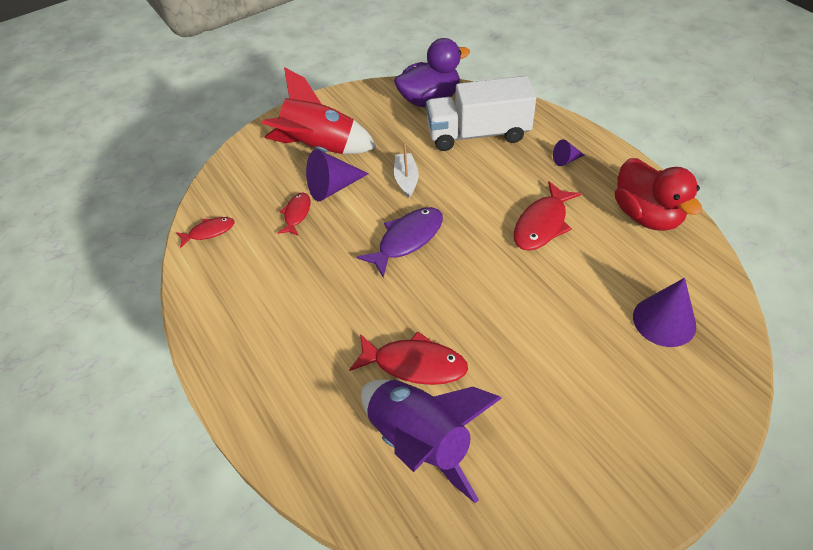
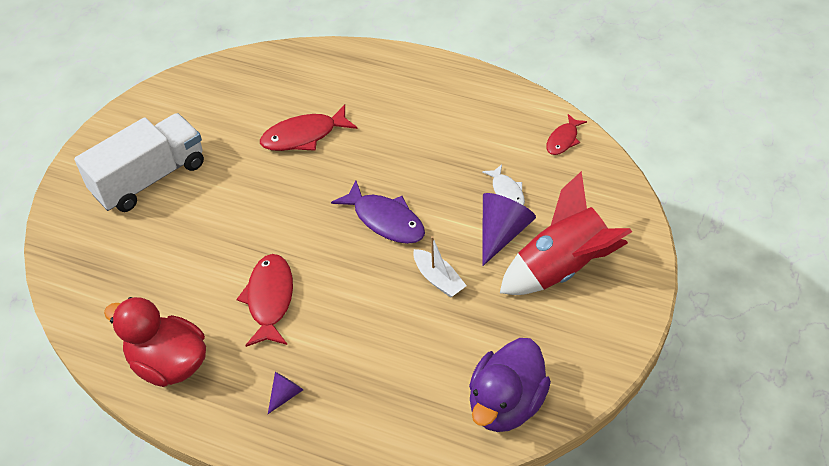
camera: 145 degrees right, 0 degrees up
(296, 214) = (507, 192): red fish -> white fish
(407, 240) = (385, 220): purple fish -> purple fish turned 60 degrees counterclockwise
(420, 441) = (267, 99): purple rocket -> none
(478, 134) = (408, 380): white truck -> white truck (149, 178)
(664, 321) = (122, 261): purple cone -> none

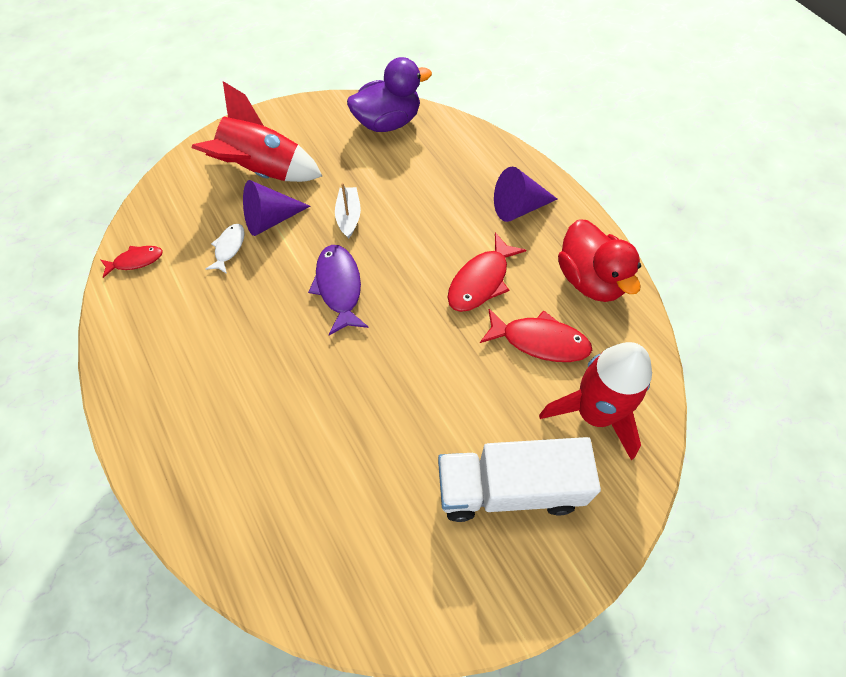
camera: 145 degrees left, 10 degrees up
(110, 257) = (594, 413): none -> red rocket
(285, 394) = (518, 207): purple cone -> purple cone, size x1.89
(304, 136) = (326, 429): red fish -> red fish (539, 341)

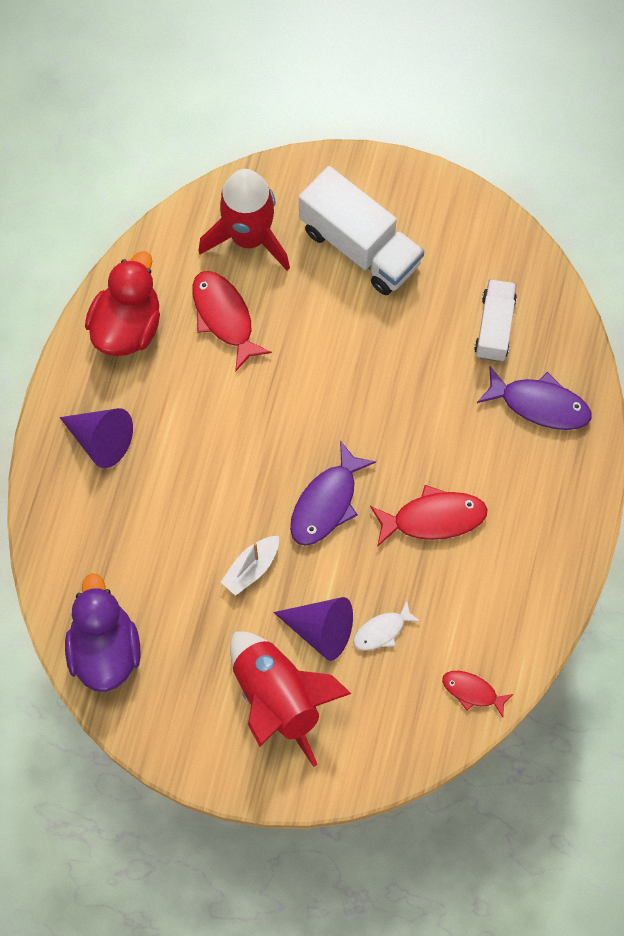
camera: 135 degrees left, 10 degrees up
(238, 492) = (539, 404): none -> purple fish
(333, 524) = (494, 327): none -> white truck
(387, 122) = (105, 649): purple duck -> purple duck turned 60 degrees clockwise
(481, 281) = (210, 403): red fish -> red fish (433, 518)

